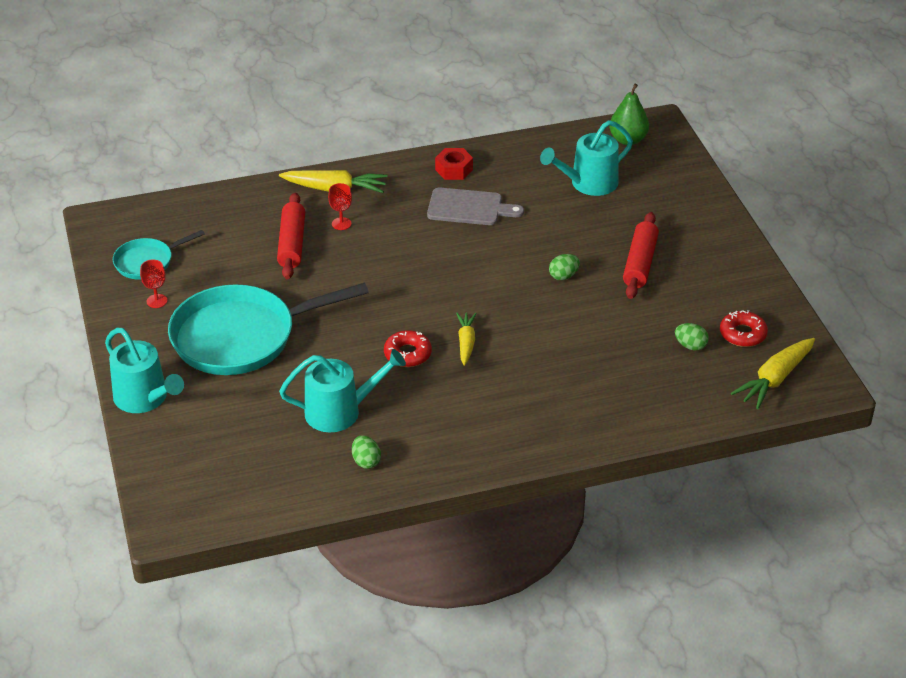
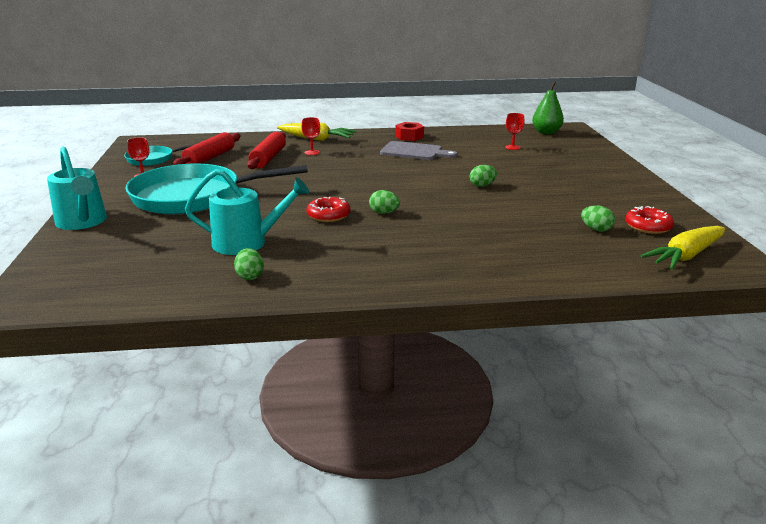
camera: 10 degrees right, 15 degrees down
(466, 342) = (384, 213): yellow carrot -> green egg
(589, 183) = (512, 147): turquoise watering can -> red goblet
(640, 263) = (550, 184): red rolling pin -> red rolling pin (209, 158)

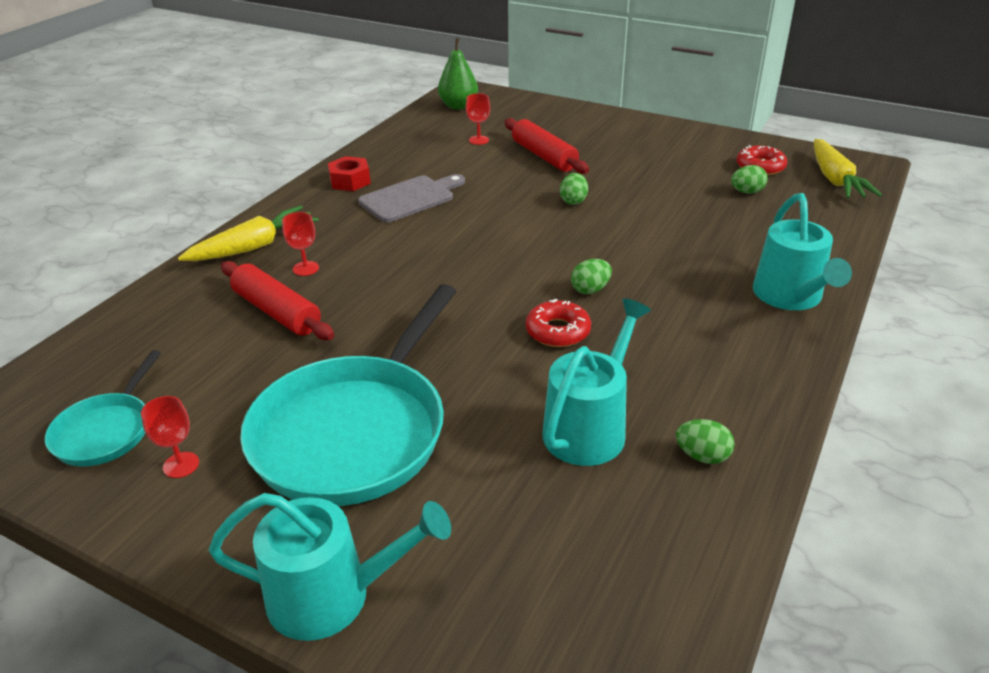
camera: 55 degrees left, 10 degrees up
(209, 158) = (193, 367): red rolling pin -> red rolling pin (544, 156)
(465, 270) = (790, 296): none -> turquoise watering can

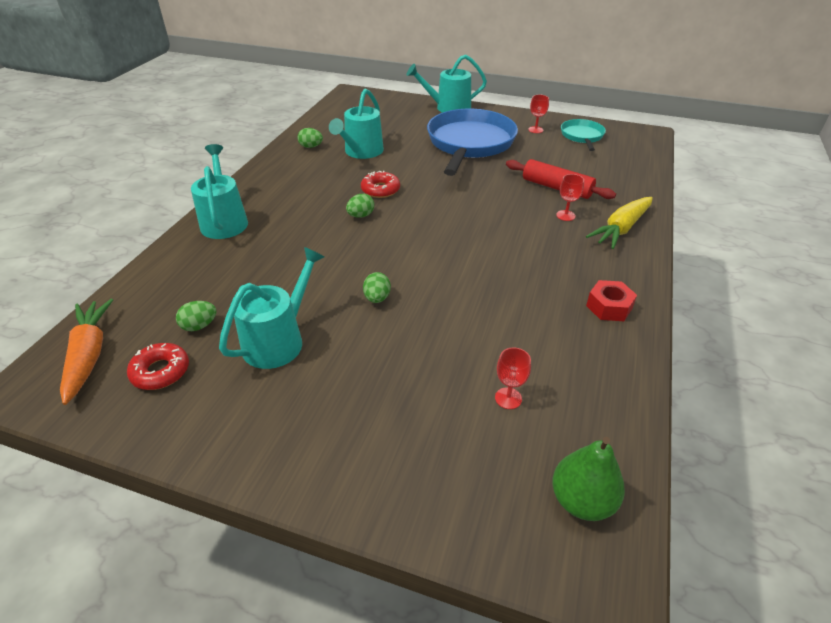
camera: 170 degrees right, 5 degrees up
(355, 431) = (470, 143): turquoise pan -> blue pan
(410, 198) = (533, 289): grey cutting board -> none
(544, 156) = (417, 370): red rolling pin -> none
(665, 178) = (278, 340): none -> turquoise watering can
(835, 180) = (89, 355): yellow carrot -> orange carrot

